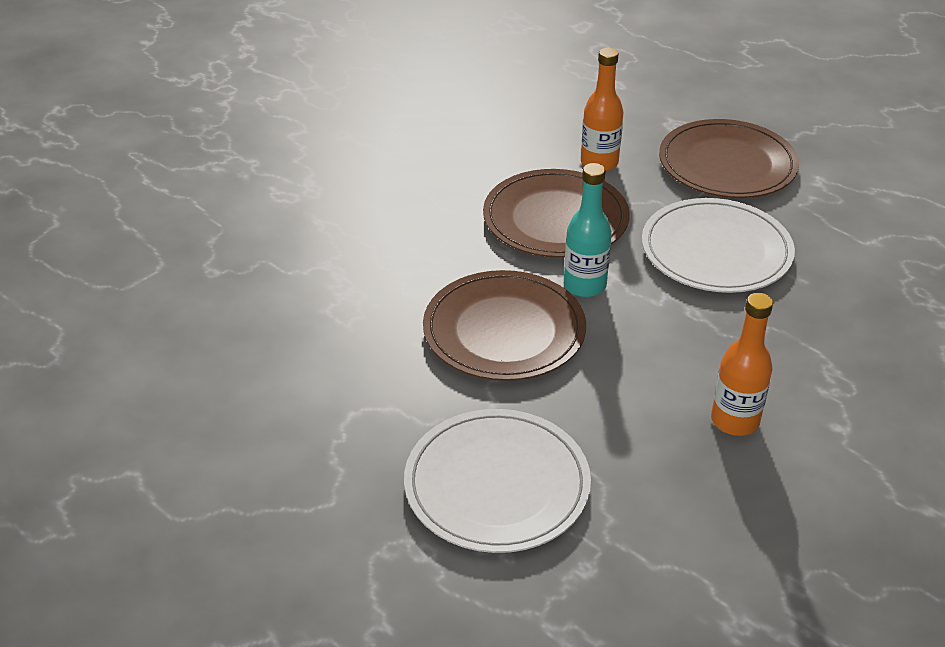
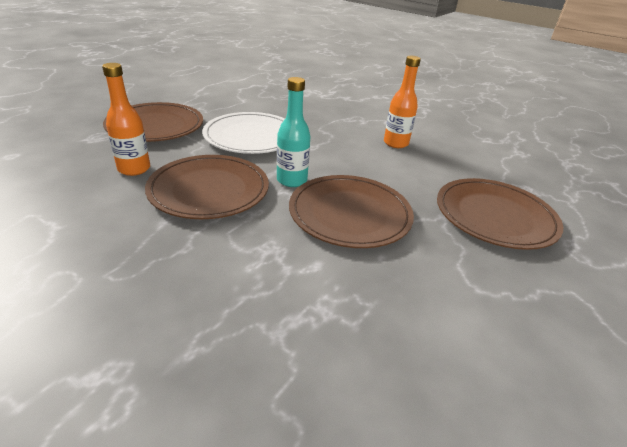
camera: 100 degrees left, 5 degrees down
(497, 485) = (495, 216): white plate -> brown plate

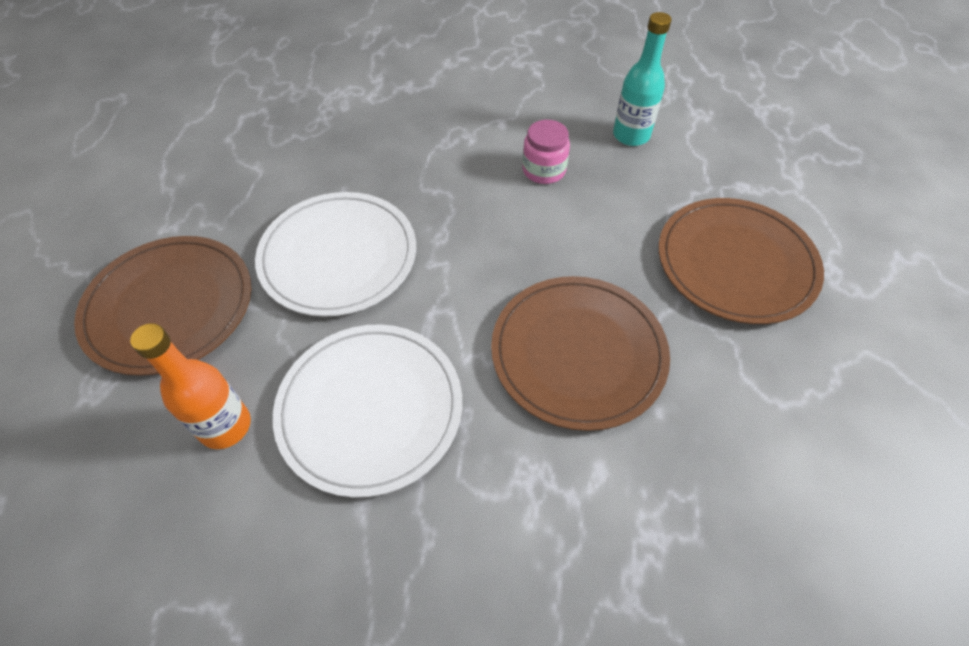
camera: 25 degrees left, 20 degrees up
(209, 190) = (370, 409): brown plate -> white plate
(291, 180) = (464, 326): turquoise bottle -> turquoise bottle (631, 135)
(395, 143) = (544, 170): orange bottle -> pink jar

